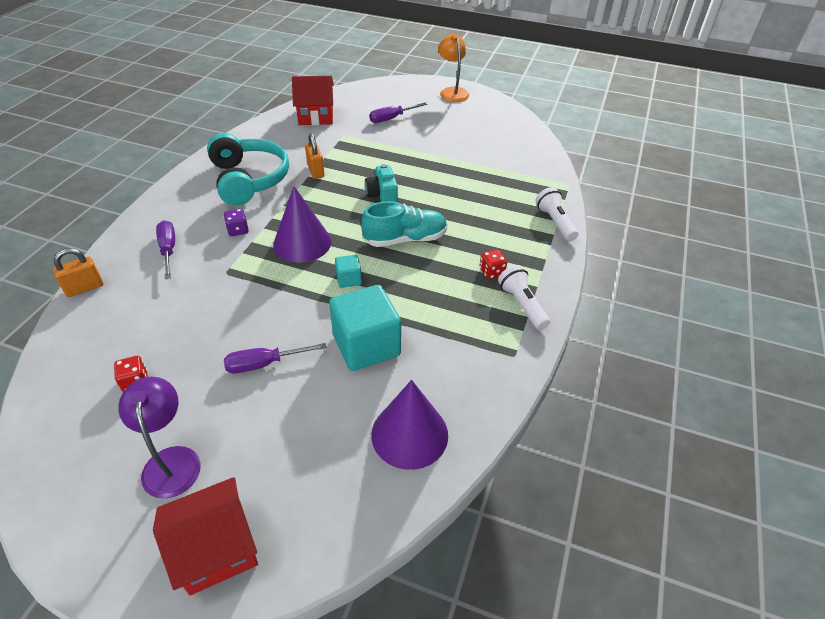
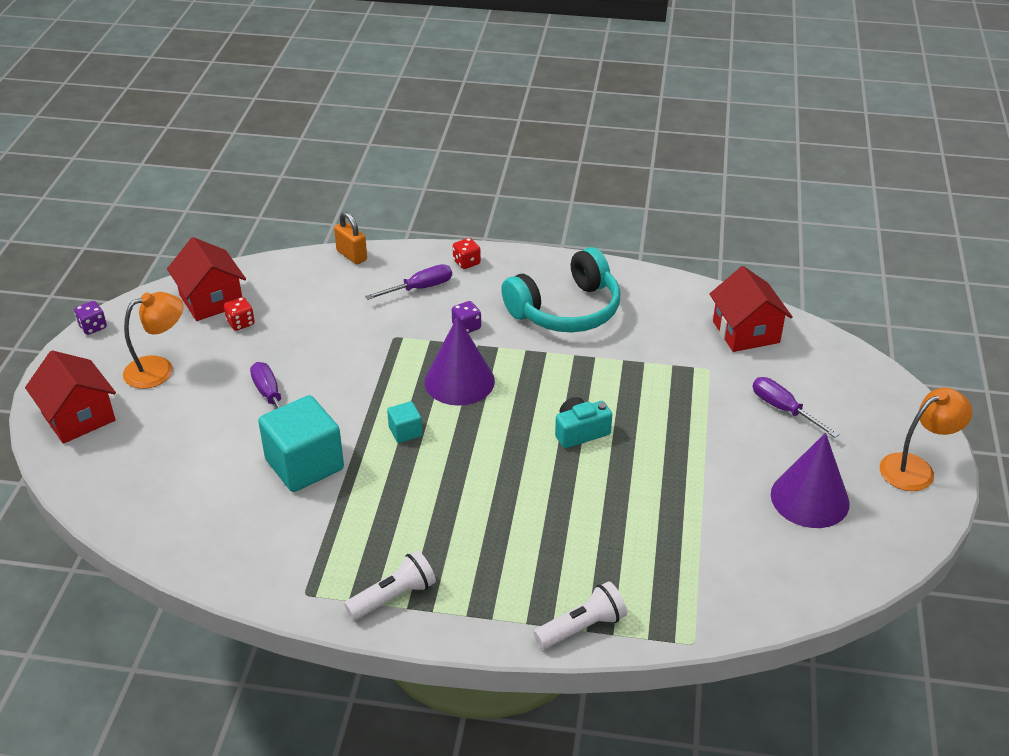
camera: 80 degrees right, 5 degrees down
(44, 537) = (93, 327): none -> purple dice
(76, 406) = (211, 300): none -> red house
(171, 460) = (159, 369): purple lamp -> orange lamp
(316, 171) = (608, 361): orange padlock -> none
(405, 239) = (492, 468): turquoise shoe -> none
(409, 434) = (190, 516): purple cone -> purple cone (809, 498)
(491, 272) = (449, 561): red dice -> red dice (466, 262)

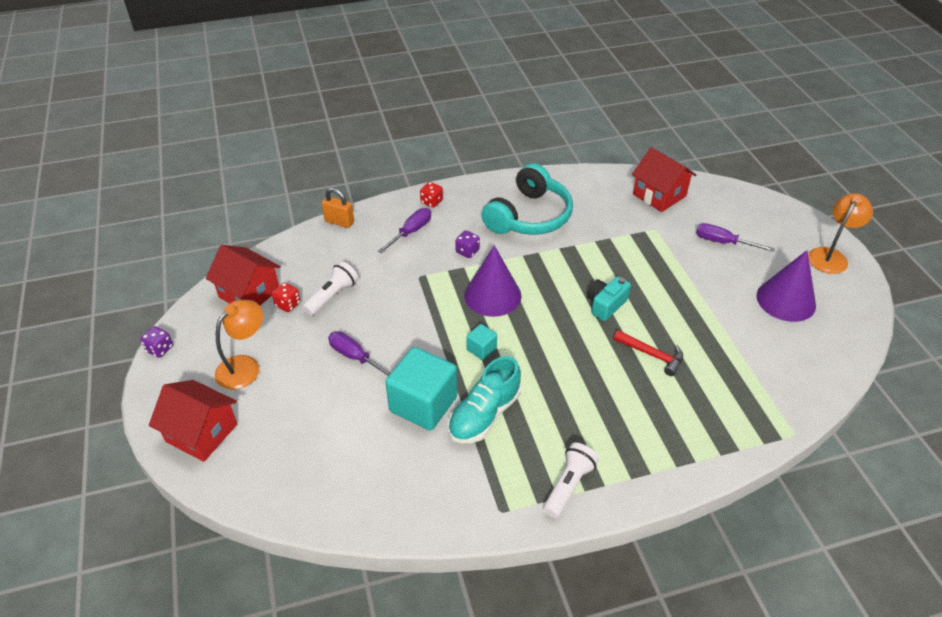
camera: 25 degrees left, 5 degrees up
(359, 497) = (484, 415): none -> turquoise shoe
(582, 627) = (715, 453): white flashlight -> white flashlight (332, 296)
(592, 502) = (652, 355): none -> red hammer

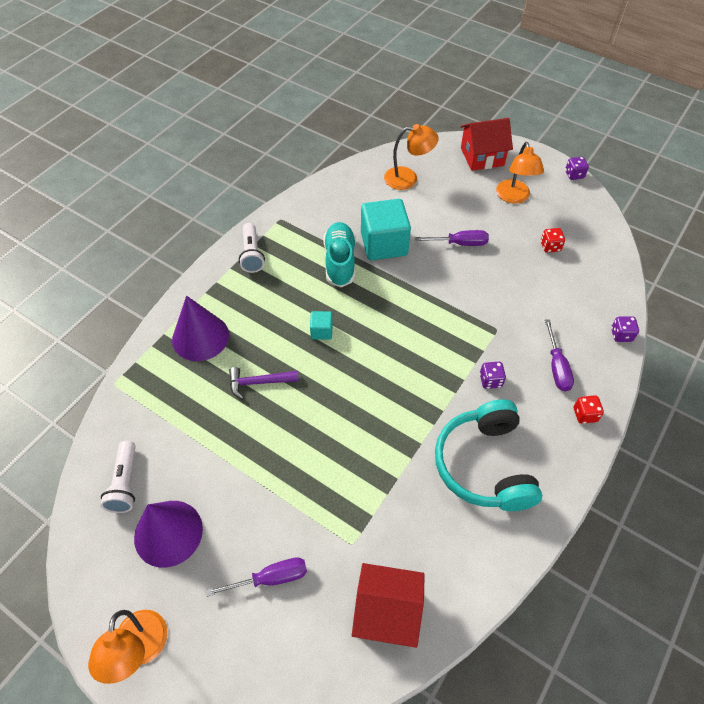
camera: 140 degrees right, 10 degrees up
(249, 293) = (585, 237): red house -> none
(309, 463) = (408, 178): none -> orange lamp
(332, 296) = (532, 271): white flashlight -> white flashlight (125, 483)
(339, 222) = (621, 335): orange padlock -> purple dice
(481, 349) = (387, 303): turquoise cube -> turquoise cube (321, 331)
(492, 295) = (425, 352): purple cone -> purple cone (200, 337)
(605, 305) = (330, 406): turquoise camera -> none
(652, 355) = (259, 382): red hammer -> purple hammer

